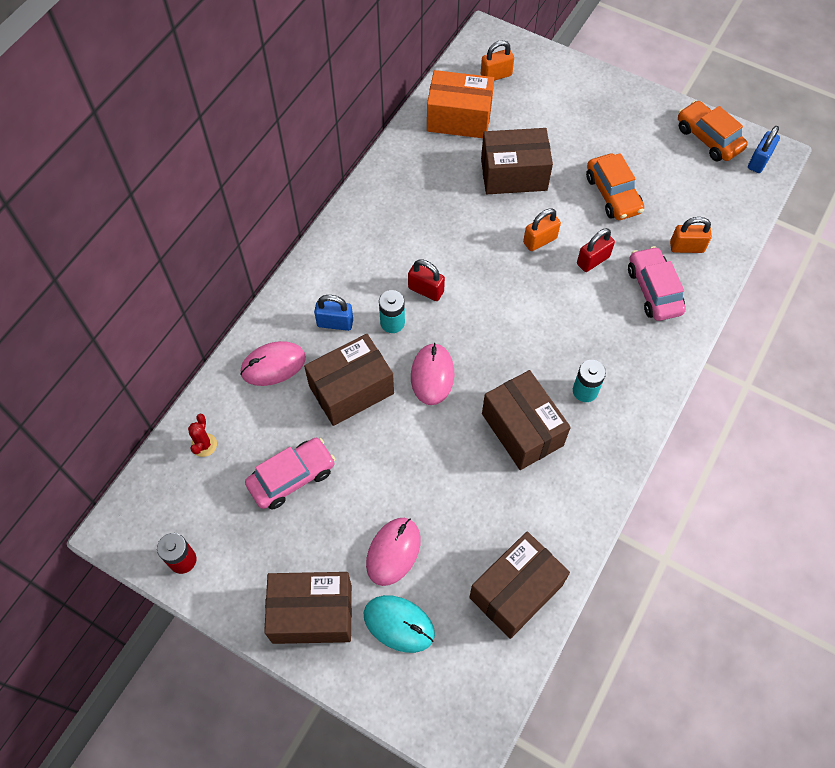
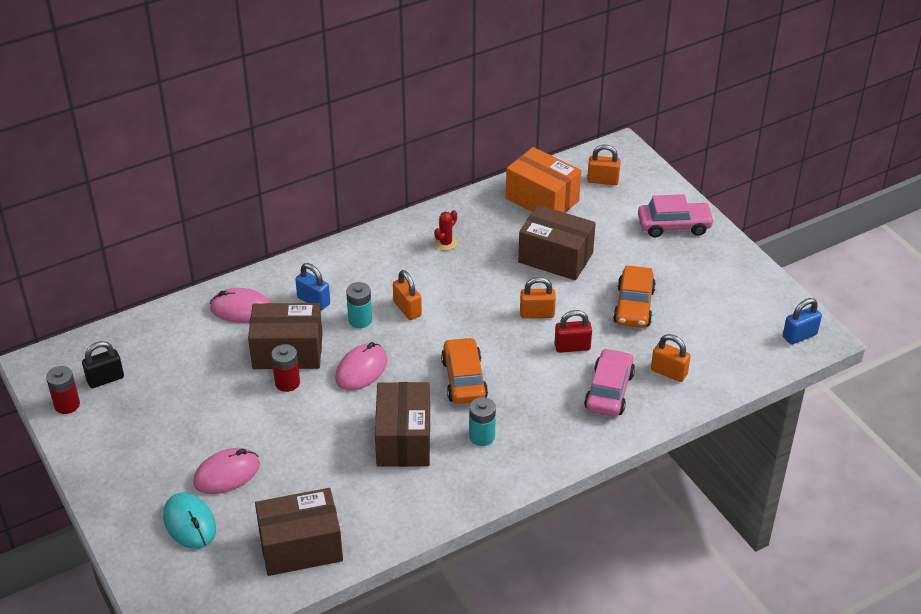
camera: 30 degrees right, 20 degrees down
(199, 511) = (105, 379): none -> black padlock
(204, 445) = (145, 338): red cactus -> red cactus (446, 243)
(292, 477) = (191, 389): pink car -> pink car (674, 226)
(312, 614) = (130, 484): brown box -> none
(376, 424) = (287, 383): none -> red battery
(426, 290) = (407, 309): red padlock -> orange padlock
(708, 138) = (764, 300): orange car -> orange car (464, 379)

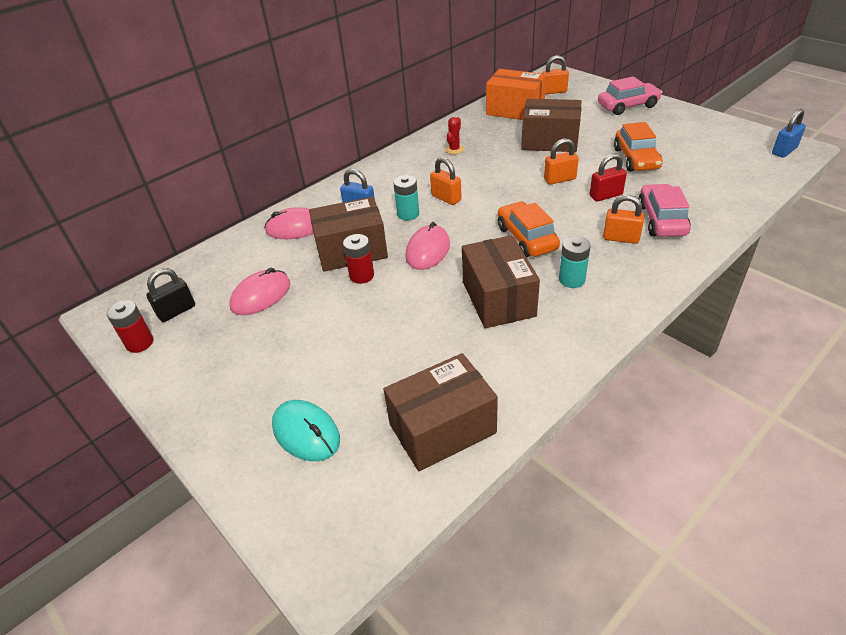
camera: 10 degrees left, 0 degrees up
(227, 474) = (331, 371): pink mouse -> pink mouse (261, 295)
(669, 372) = (701, 196): orange padlock -> orange padlock (621, 238)

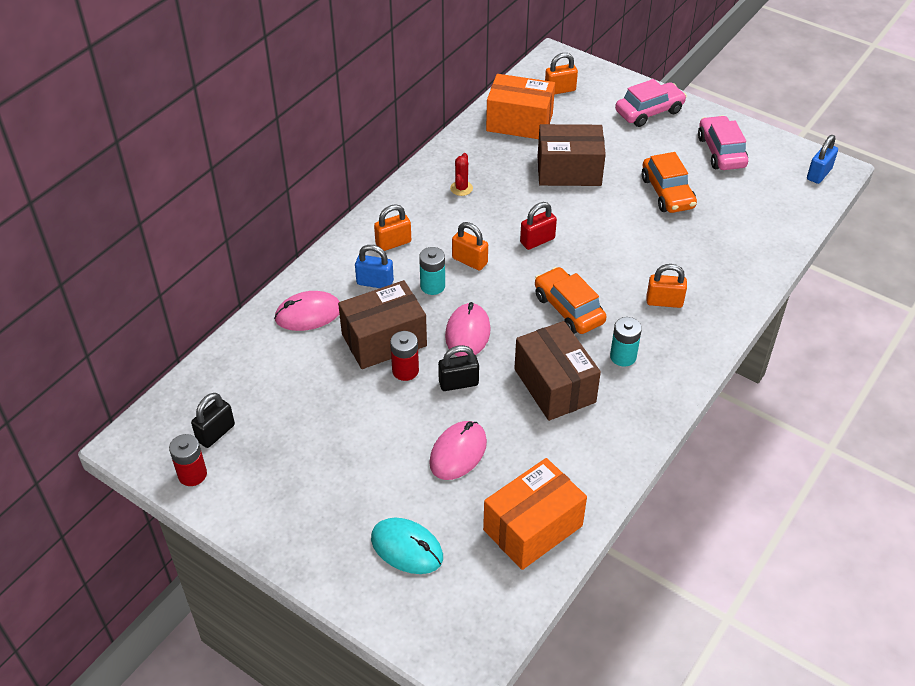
camera: 15 degrees left, 5 degrees up
(261, 295) = (303, 405): pink mouse -> pink mouse (458, 452)
(407, 289) = (458, 383): none -> black padlock
(442, 428) = (533, 528): brown box -> orange box
(559, 179) = (589, 227): orange padlock -> orange padlock (393, 243)
(605, 195) = (642, 246): red padlock -> red padlock (537, 240)
(661, 220) = (702, 275): pink car -> pink car (721, 152)

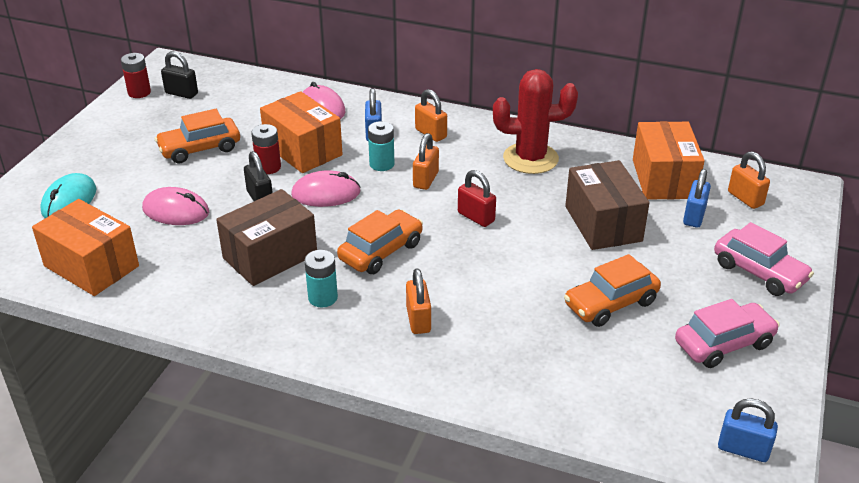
camera: 75 degrees right, 10 degrees down
(346, 424) = (200, 149): none -> orange car
(384, 340) = (303, 150): brown box -> orange box
(461, 188) = (530, 158): red cactus -> red cactus, size x2.28
(574, 122) = (694, 216): none -> blue padlock

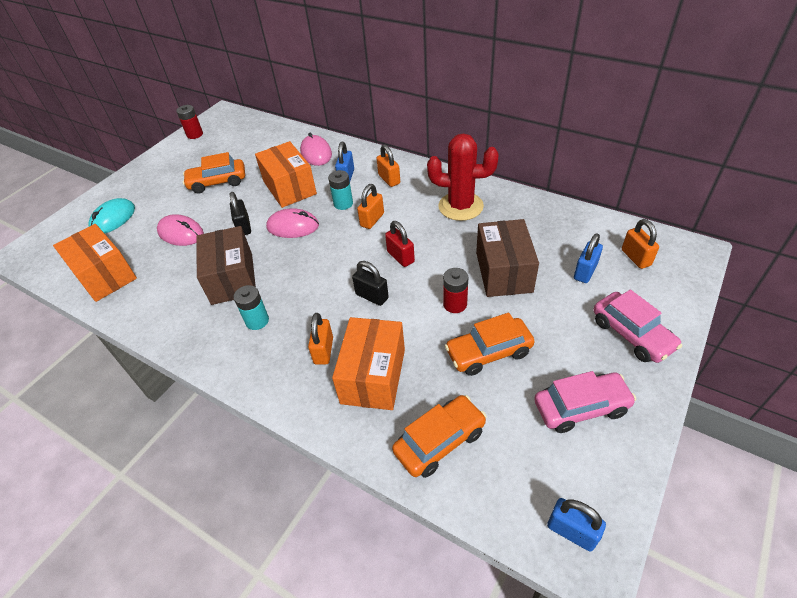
camera: 15 degrees right, 10 degrees up
(181, 93) = (222, 136): black padlock -> black padlock (372, 296)
(268, 167) = (259, 201): red battery -> red battery (455, 304)
(270, 256) = (232, 278): brown box -> brown box turned 75 degrees counterclockwise
(381, 251) = (316, 282): orange car -> orange car (440, 441)
(663, 179) = (567, 233): orange box -> orange box (373, 376)

